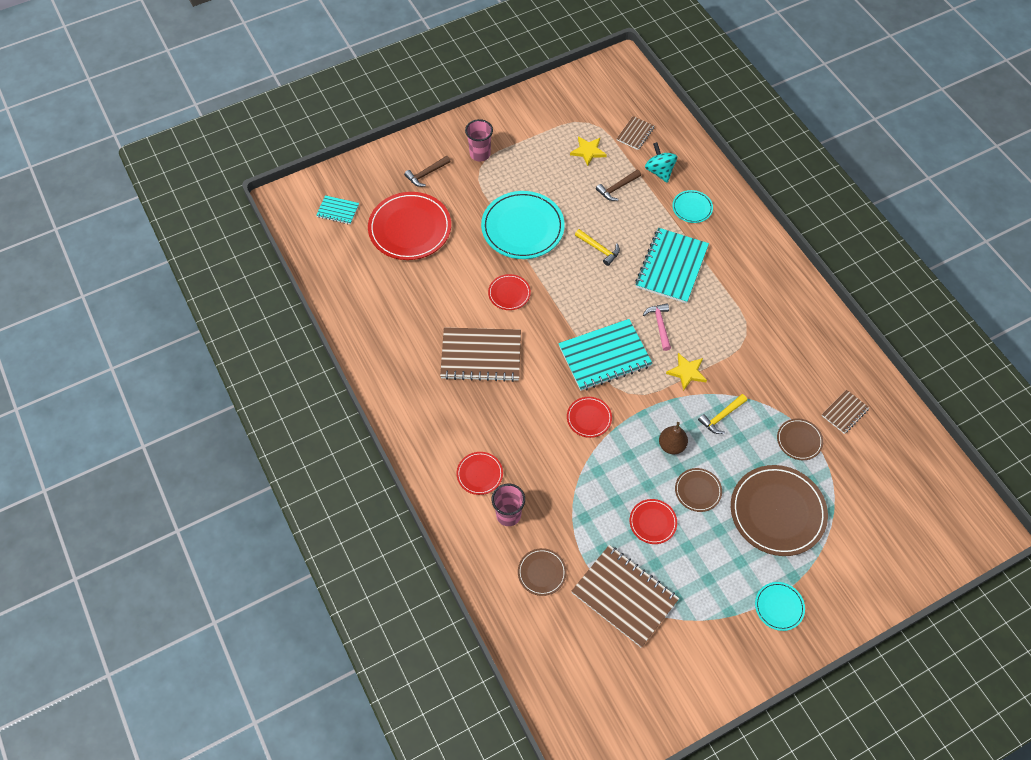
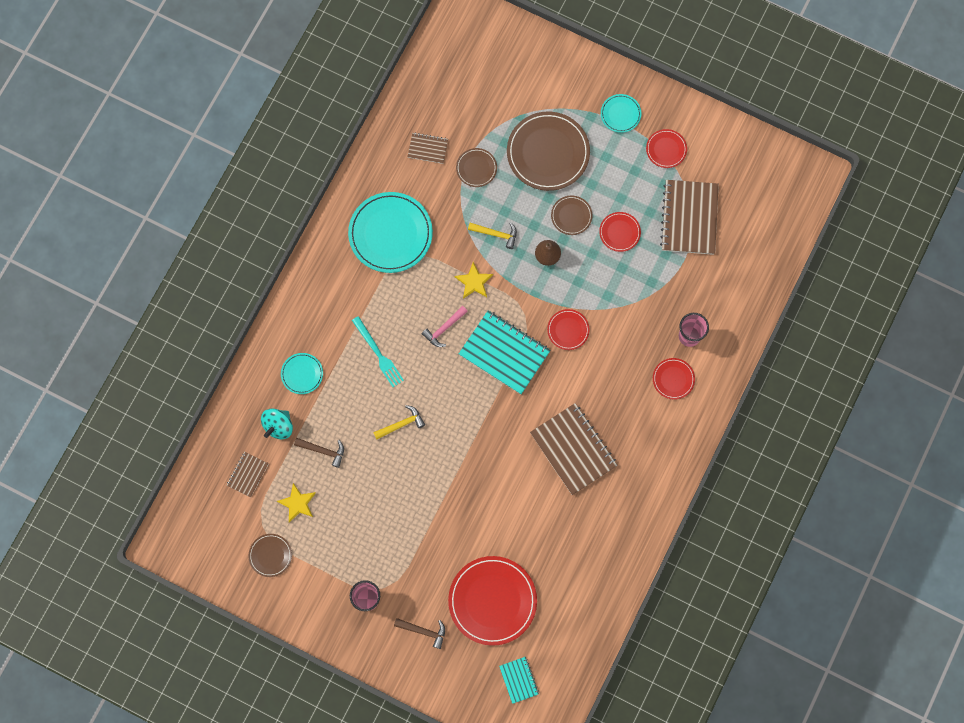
camera: 125 degrees left, 15 degrees up
(509, 293) = (498, 468): red plate -> red plate (666, 149)
(522, 227) = (423, 503): turquoise plate -> turquoise plate (390, 233)
(542, 572) = (714, 284): brown plate -> brown plate (270, 555)
(599, 249) = (401, 424): yellow hammer -> yellow hammer turned 60 degrees clockwise
(635, 134) = (247, 474): brown notebook -> brown notebook turned 60 degrees counterclockwise
(671, 267) = (378, 354): turquoise notebook -> turquoise fork

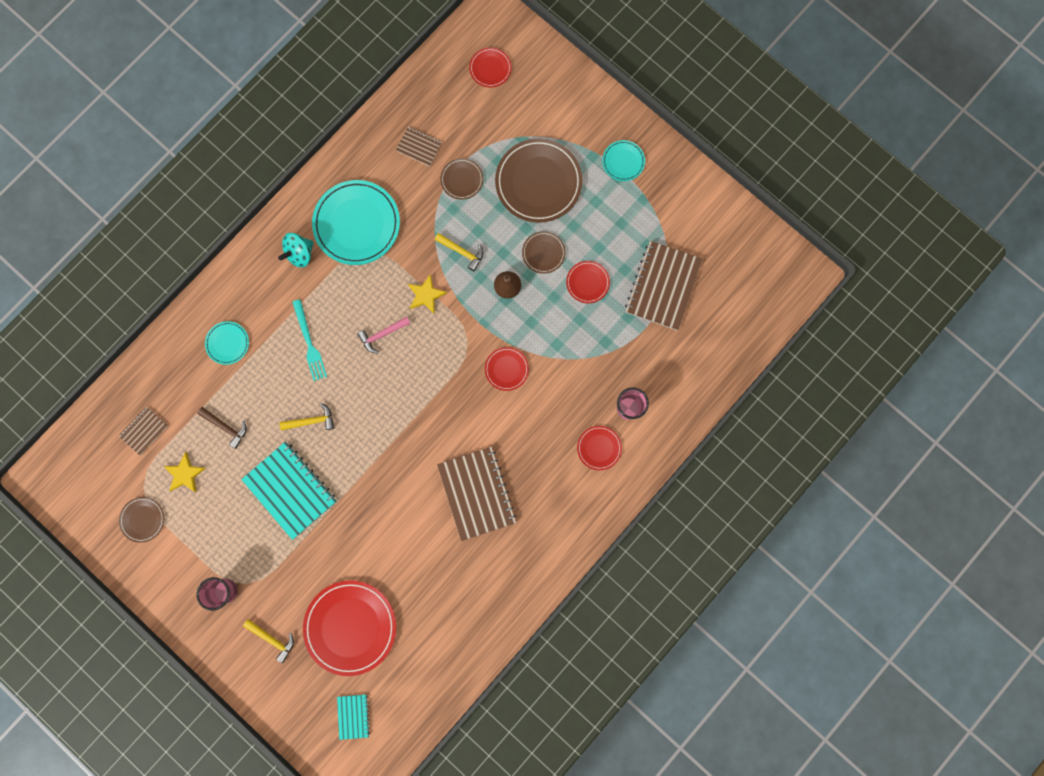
camera: 15 degrees right, 5 degrees up
(278, 426) = (189, 390): turquoise spinning top -> turquoise spinning top (300, 254)
(423, 631) = (272, 639): brown hammer -> yellow hammer
(504, 353) = (435, 375): turquoise notebook -> turquoise notebook (290, 490)
(666, 149) = (659, 209): red plate -> red plate (490, 68)

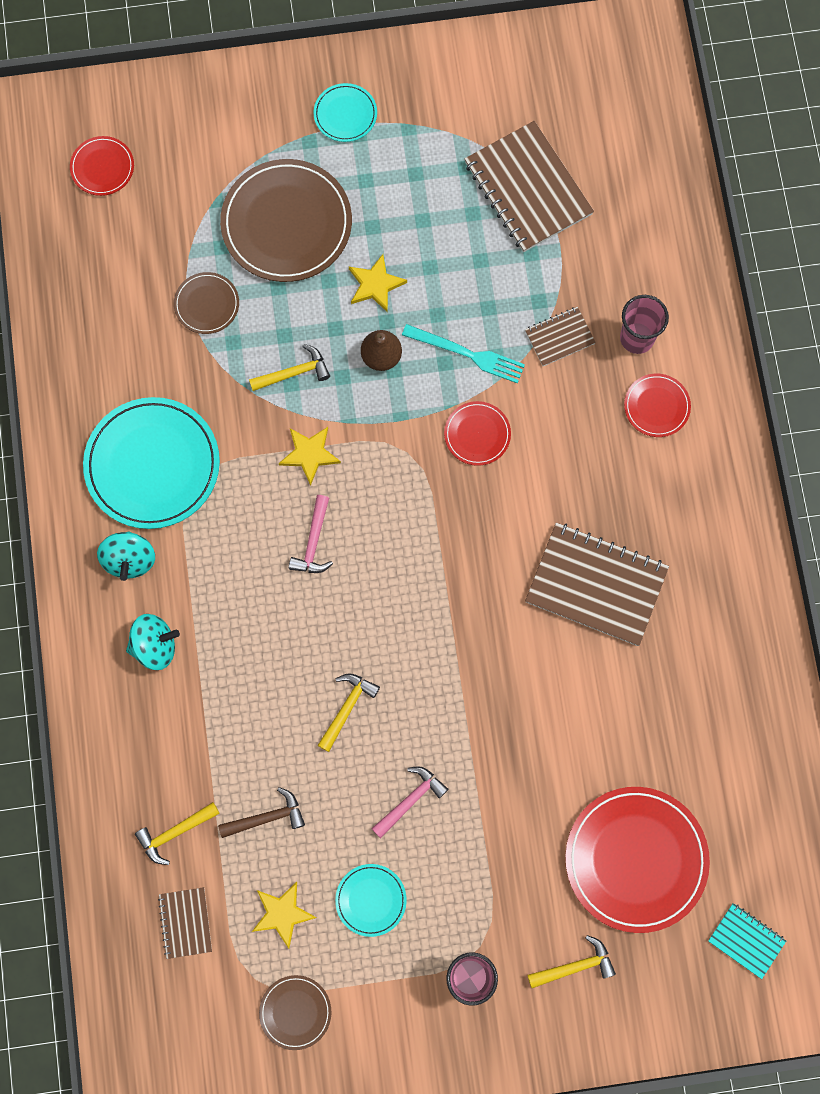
camera: 50 degrees left, 5 degrees down
(183, 389) = (175, 832): none -> yellow hammer
(227, 343) = (164, 733): turquoise plate -> turquoise plate (371, 900)
(267, 302) = (155, 646): none -> turquoise spinning top
(290, 490) = (410, 800): turquoise notebook -> pink hammer
(309, 343) = (249, 635): turquoise fork -> turquoise fork (467, 354)
(419, 147) = (123, 321): brown notebook -> brown notebook (559, 337)
(543, 253) = (375, 284): brown plate -> yellow star
(587, 282) = (453, 265): red plate -> none

